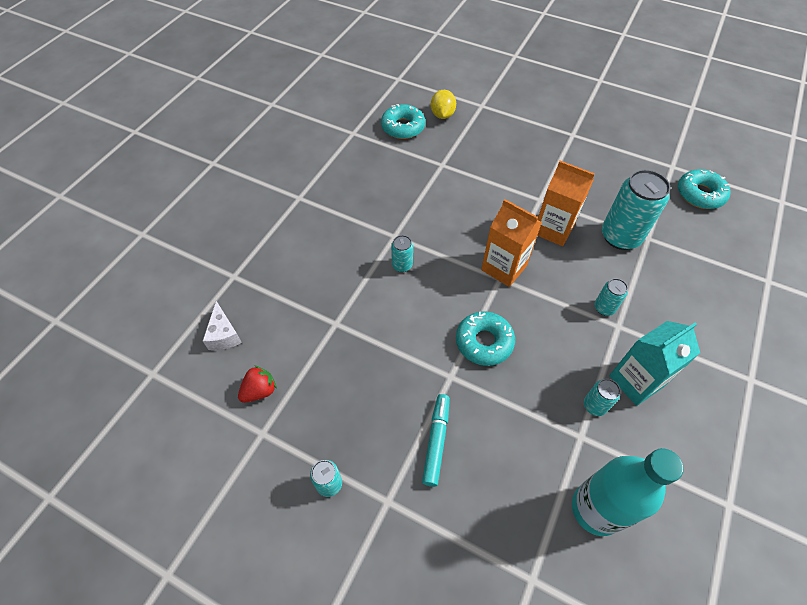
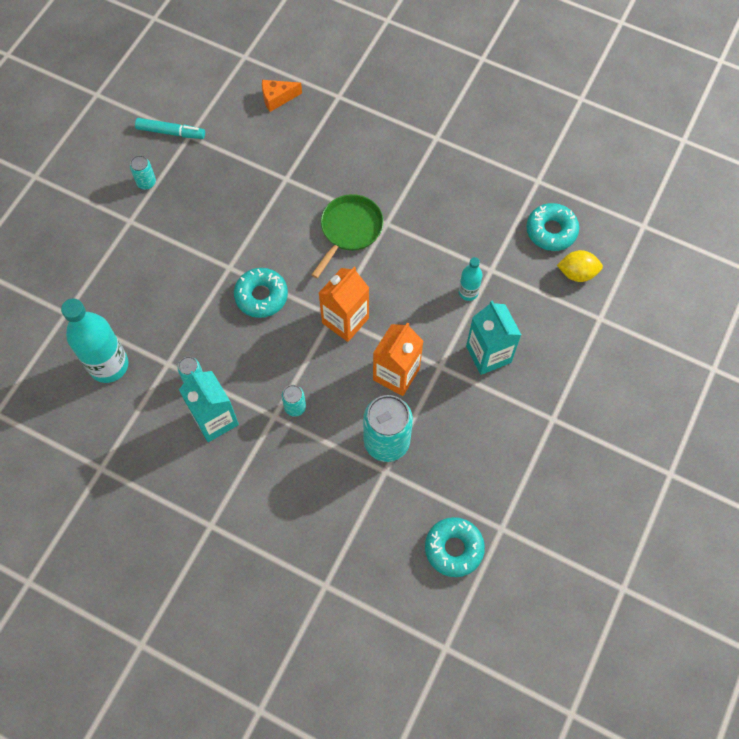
camera: 90 degrees right, 10 degrees up
(224, 335) = (277, 98): white cheese -> orange cheese
(260, 391) = (224, 130): red strawberry -> none
(402, 265) = (349, 230): turquoise can -> green pan
(436, 441) = (173, 254): turquoise marker -> turquoise marker (171, 132)
(465, 179) = (468, 292): none -> turquoise bottle
(523, 168) = (488, 354): none -> turquoise carton

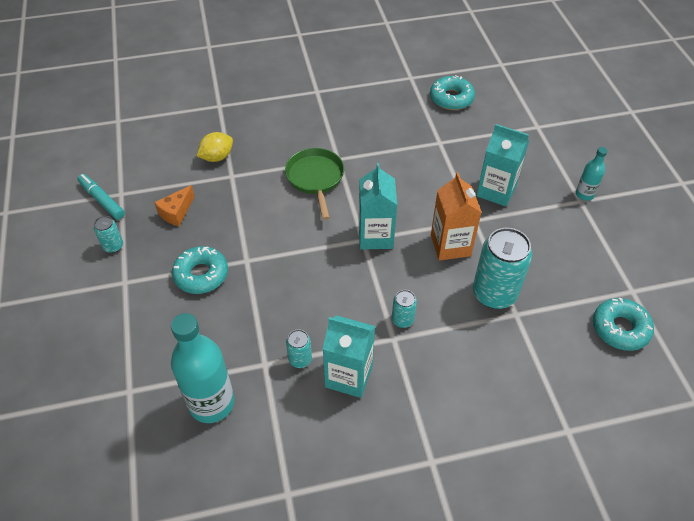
camera: 40 degrees left, 15 degrees down
(171, 132) = (102, 200): turquoise marker -> turquoise marker turned 105 degrees counterclockwise
(261, 296) = (293, 262): turquoise donut -> turquoise donut (201, 275)
(277, 98) = (172, 131): orange cheese -> orange cheese (176, 212)
(345, 320) = (375, 236): orange carton -> turquoise carton
(468, 292) = (440, 164): turquoise bottle -> turquoise bottle (584, 194)
(577, 273) = (494, 111): yellow lemon -> yellow lemon (217, 157)

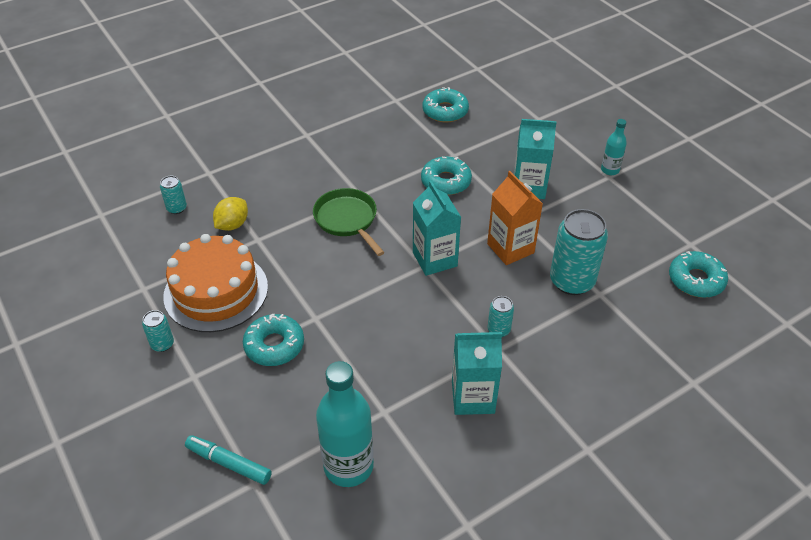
camera: 20 degrees left, 5 degrees down
(102, 200) = (125, 301): turquoise marker -> turquoise marker (229, 463)
(176, 212) = (216, 291): orange cheese -> orange cake
(300, 359) = (417, 396): turquoise can -> turquoise can (177, 208)
(420, 165) = (446, 181): none -> turquoise donut

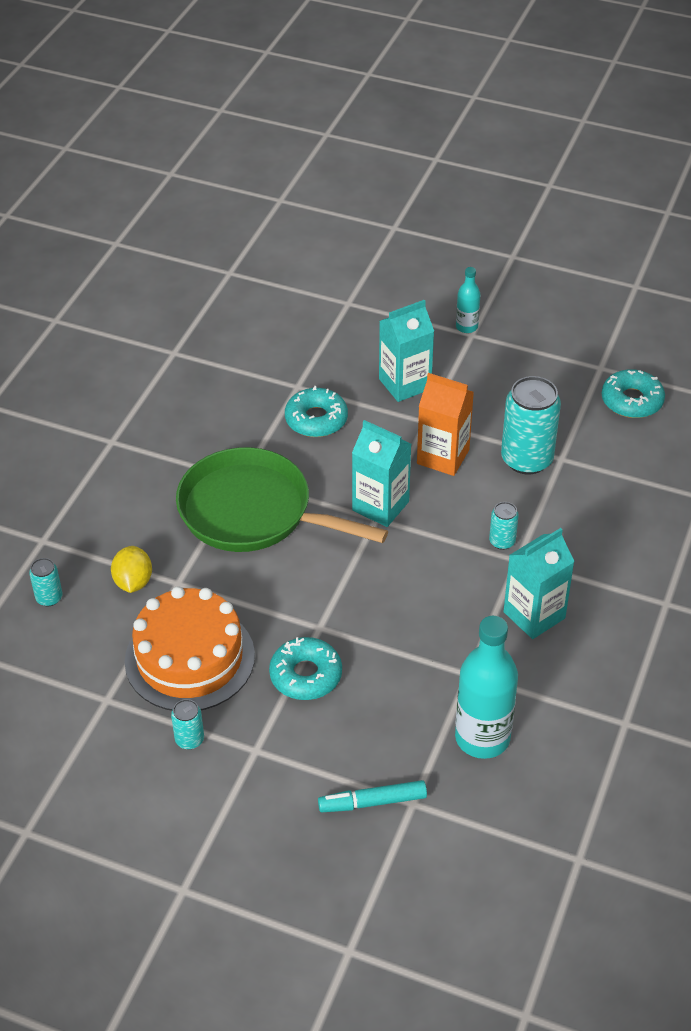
camera: 35 degrees left, 0 degrees up
(347, 220) = (253, 512): green pan -> green pan, size x1.65
(445, 111) = (241, 340): turquoise donut -> none

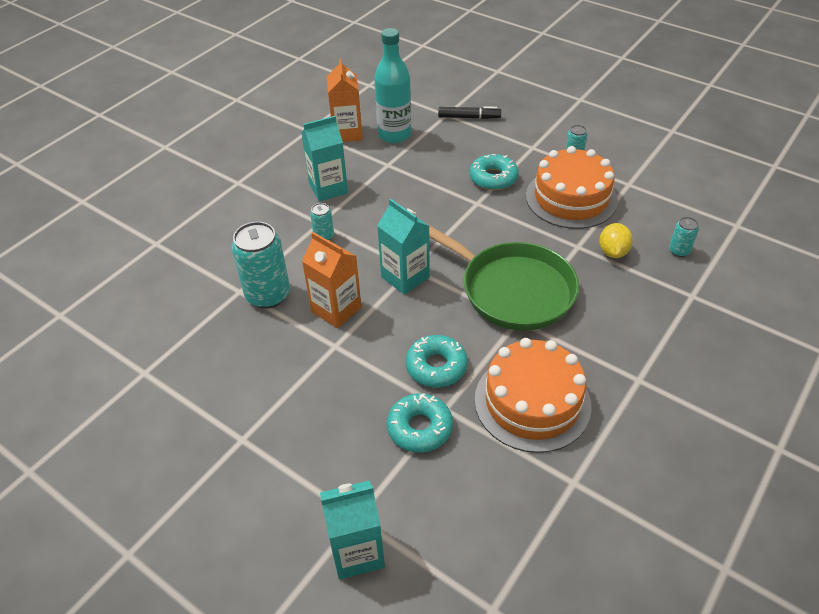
camera: 165 degrees left, 0 degrees up
(216, 404) = (532, 402): none -> orange cake
(372, 802) = (469, 117): turquoise marker -> black marker
(405, 384) = (338, 390): turquoise carton -> turquoise carton (357, 552)
(466, 327) = (242, 451): turquoise bottle -> none
(559, 727) = (347, 133): none -> orange carton
(632, 401) = (143, 332): turquoise donut -> turquoise donut (419, 428)

